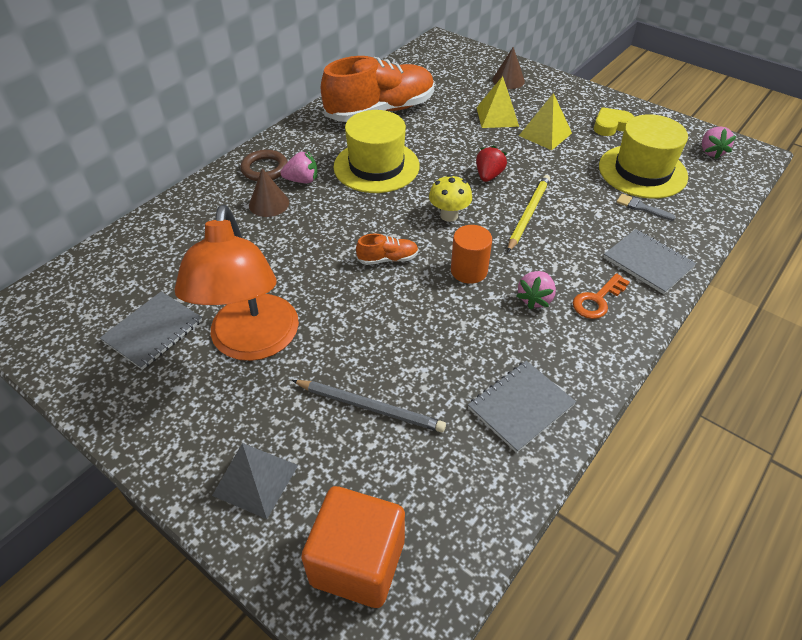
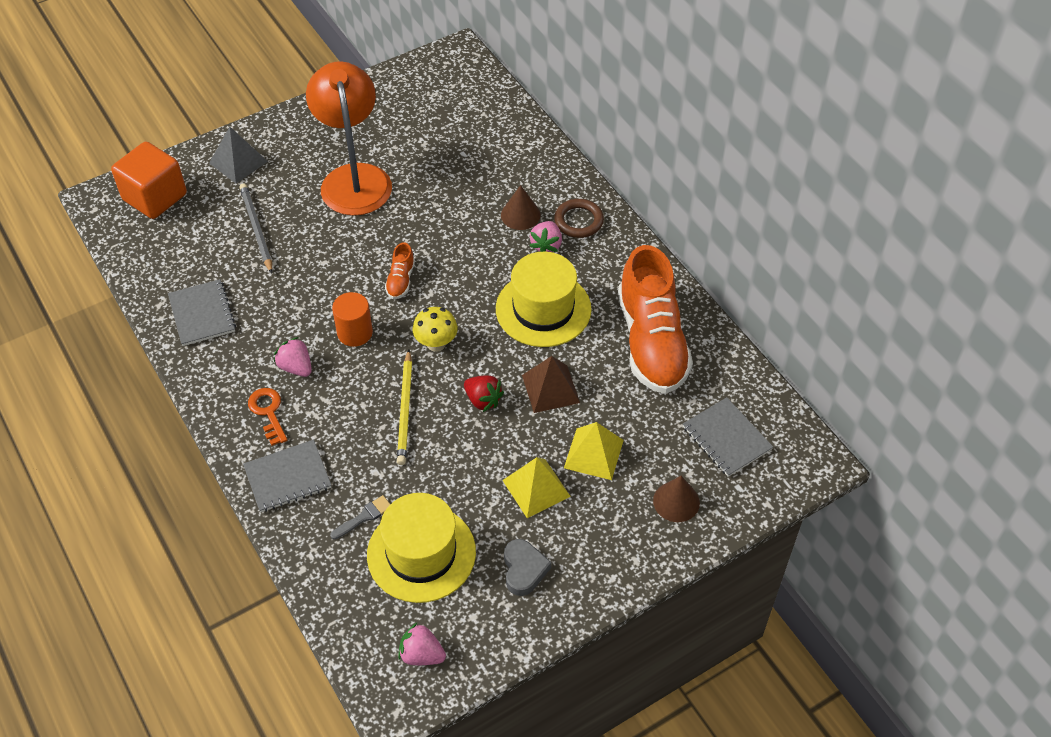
camera: 110 degrees right, 5 degrees up
(153, 331) = (397, 126): grey notebook -> grey notebook (726, 438)
(253, 343) = (354, 178): orange lamp -> orange lamp turned 60 degrees clockwise
(369, 407) = (256, 229): grey pencil -> grey pencil turned 120 degrees clockwise
(454, 146) = (550, 389): none -> brown pyramid
(528, 214) = (405, 409): yellow pencil -> yellow pencil turned 45 degrees clockwise
(611, 126) = (524, 570): yellow heart -> grey heart

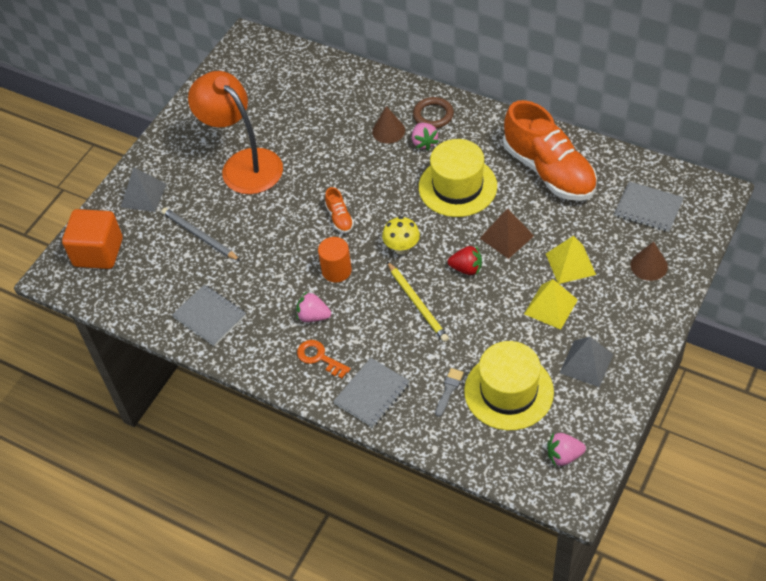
camera: 25 degrees left, 0 degrees up
(524, 570) = (586, 363): grey heart -> grey pyramid

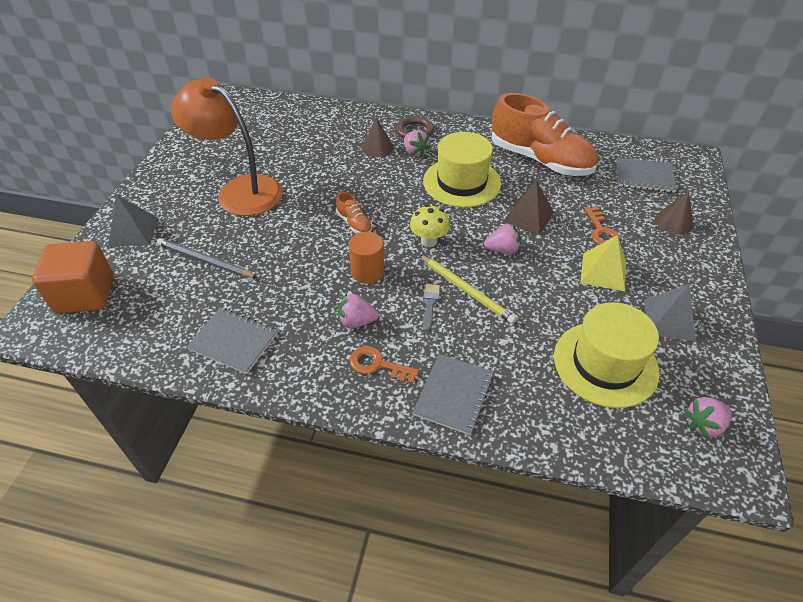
camera: 20 degrees left, 5 degrees down
(449, 390) = (539, 374): grey brush -> grey brush (430, 304)
(466, 268) = (502, 250): red strawberry -> pink strawberry
(570, 264) = (601, 231): yellow pyramid -> orange key

